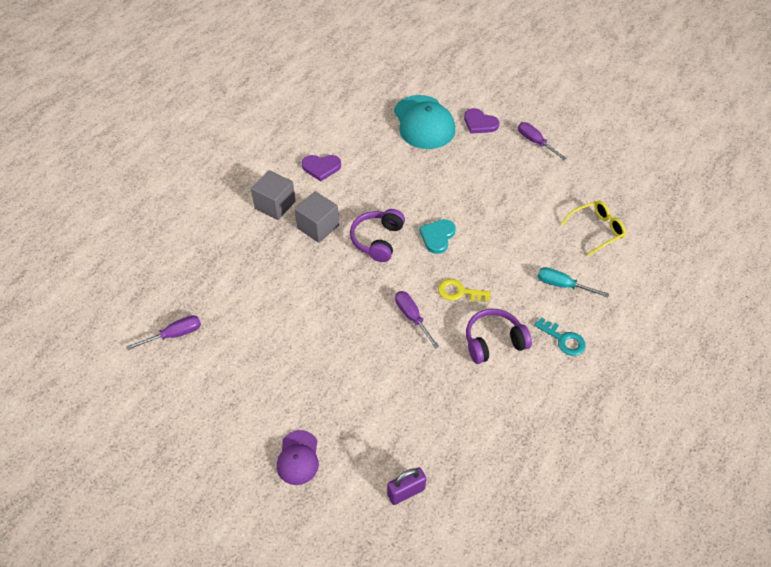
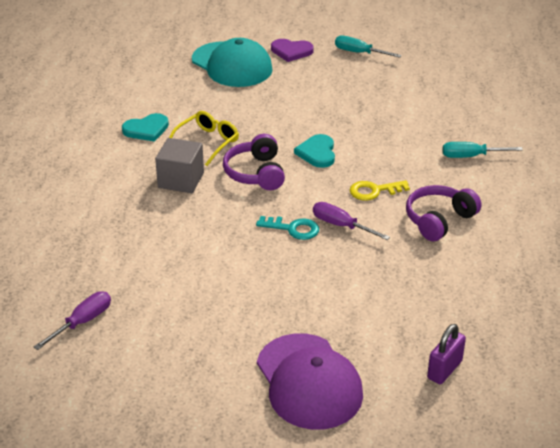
camera: 25 degrees left, 15 degrees down
(275, 205) = (117, 175): grey cube -> none
(298, 458) = (309, 382): purple cap -> purple cap, size x1.83
(321, 167) = (146, 129): purple heart -> turquoise heart
(535, 142) = (359, 53): purple screwdriver -> turquoise screwdriver
(563, 339) = (504, 198): turquoise key -> turquoise key (293, 229)
(597, 230) = (470, 105): yellow glasses -> yellow glasses (207, 142)

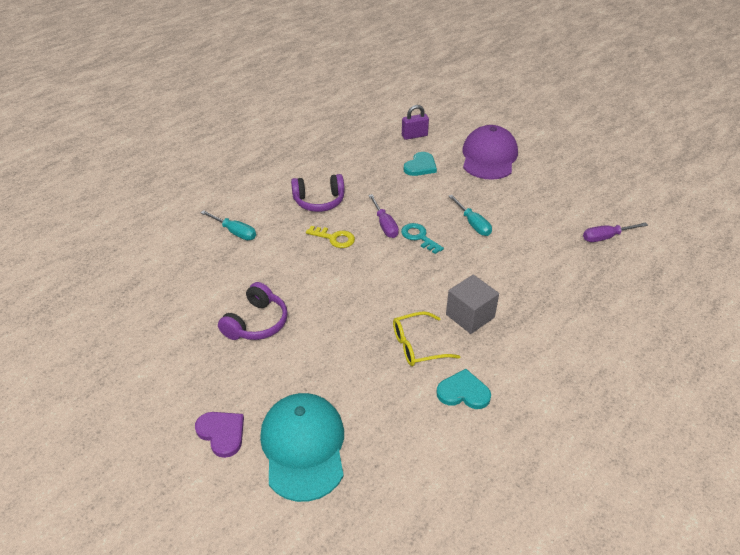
camera: 145 degrees left, 5 degrees up
(256, 173) = (404, 293): purple headphones -> purple headphones (256, 323)
(317, 153) = (338, 289): turquoise heart -> turquoise heart (420, 166)
(359, 53) = (163, 389): turquoise screwdriver -> turquoise screwdriver (473, 224)

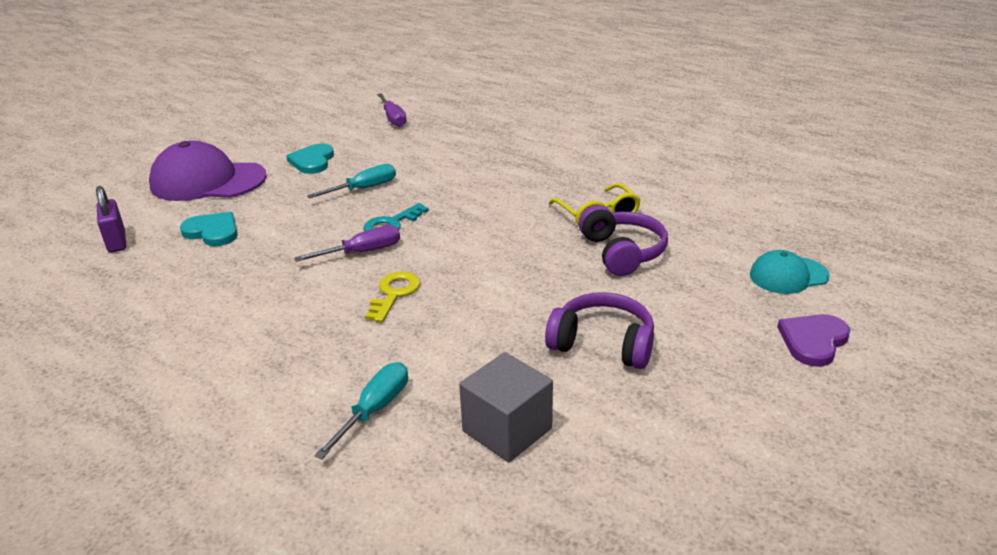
camera: 95 degrees left, 10 degrees down
(303, 447) = (788, 275): turquoise cap -> turquoise cap, size x0.55
(319, 201) = (289, 320): purple headphones -> purple headphones (622, 252)
(463, 392) = (653, 187): turquoise heart -> turquoise heart (312, 161)
(470, 316) = (538, 186): grey cube -> grey cube (507, 430)

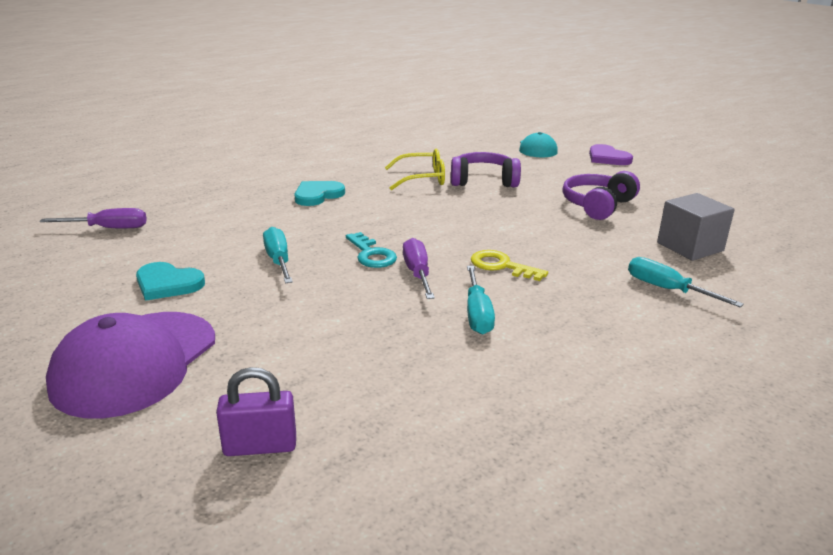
camera: 75 degrees left, 5 degrees down
(212, 232) = (299, 361): turquoise heart -> turquoise heart (317, 195)
(294, 293) = (477, 314): none -> turquoise screwdriver

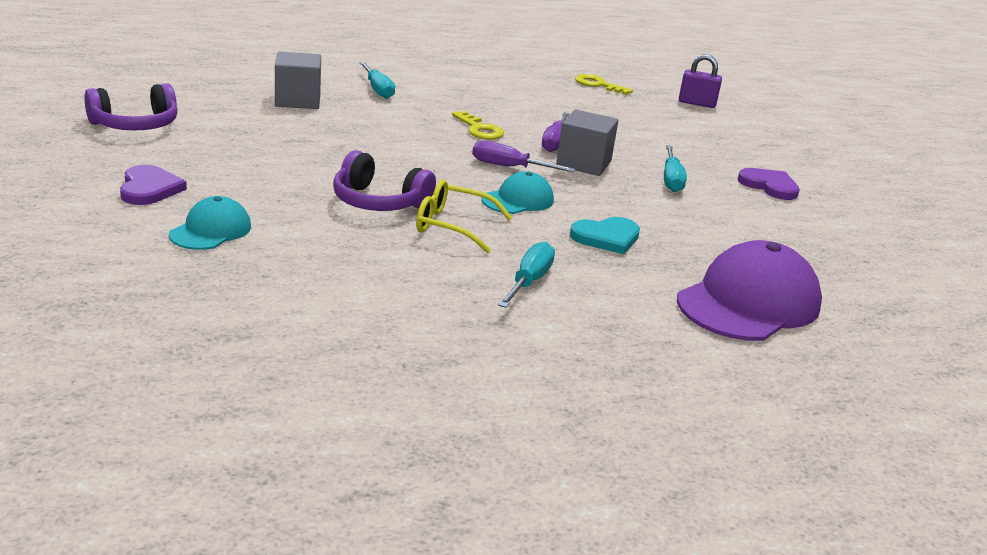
camera: 160 degrees left, 0 degrees up
(108, 228) = (856, 256): purple screwdriver -> purple screwdriver (509, 167)
(135, 363) = (776, 147): purple cap -> purple cap (748, 303)
(167, 284) = (769, 186): turquoise heart -> purple heart
(371, 254) = (583, 163): turquoise key -> grey cube
(398, 205) = (518, 200): none -> turquoise cap
(450, 433) = (598, 85): none -> yellow key
(477, 314) = (534, 113): turquoise screwdriver -> turquoise screwdriver (529, 282)
(597, 205) = (302, 145): purple headphones -> purple headphones (135, 125)

